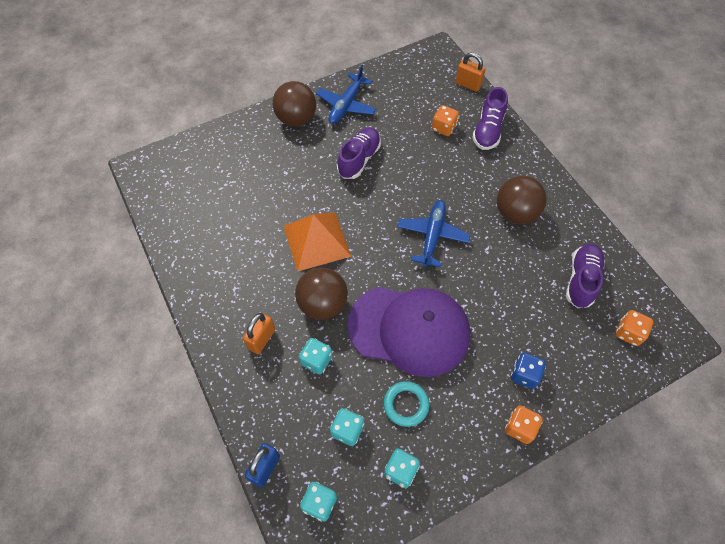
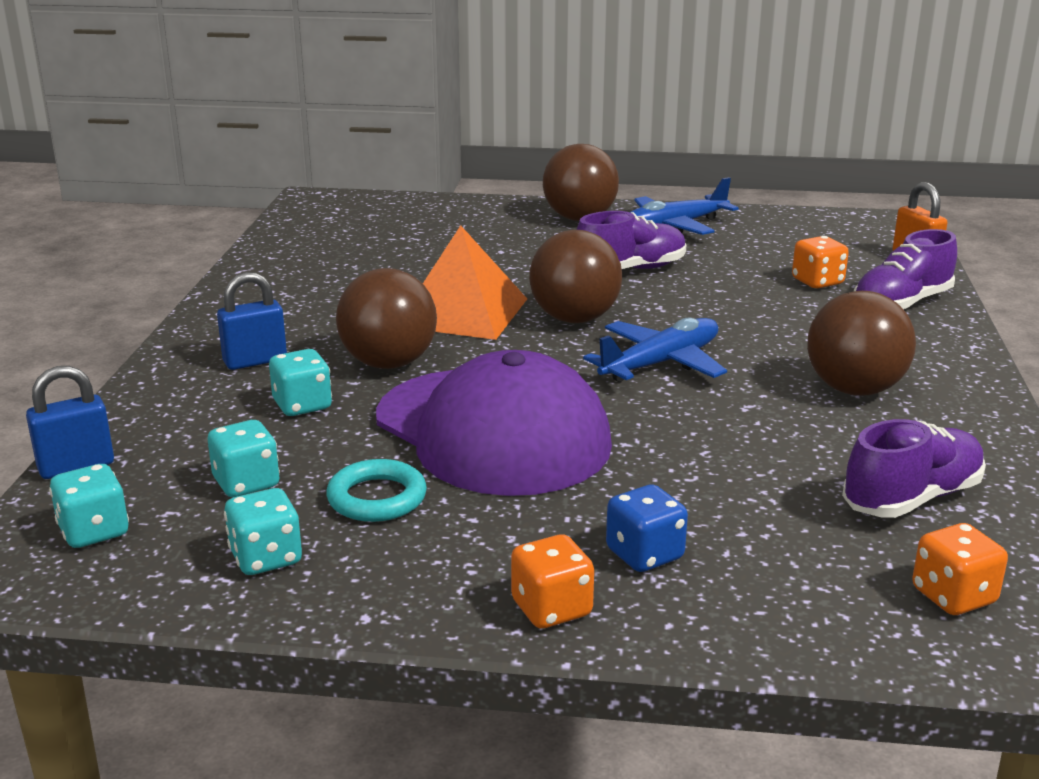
camera: 35 degrees right, 35 degrees down
(262, 339) = (255, 361): orange padlock -> blue padlock
(369, 218) = (574, 319): none -> brown ball

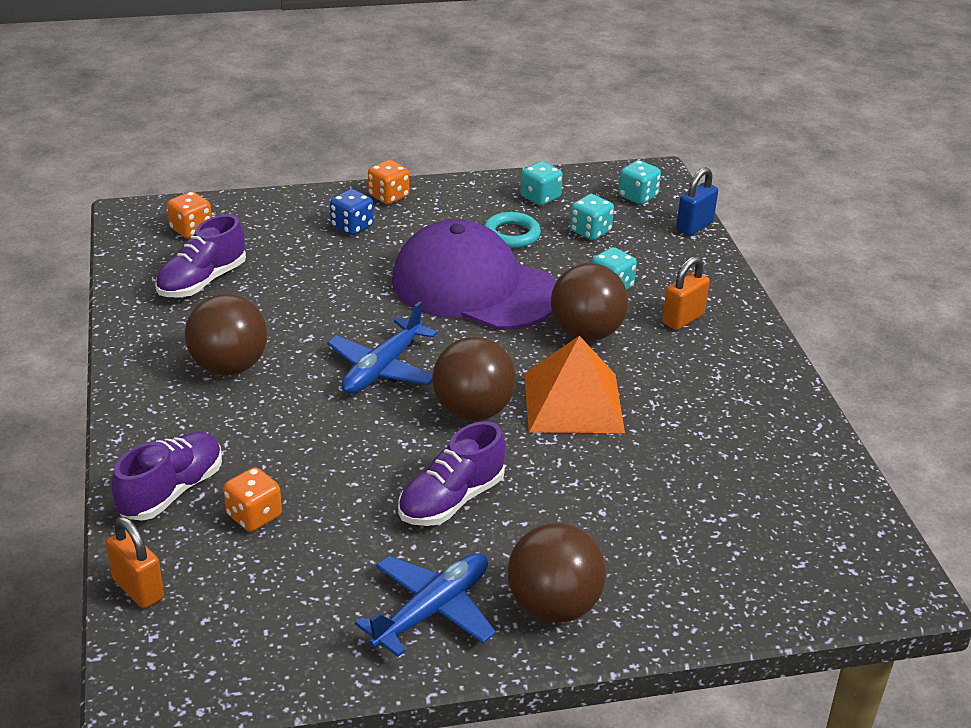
camera: 160 degrees right, 10 degrees up
(255, 361) = (683, 319): blue padlock -> orange padlock

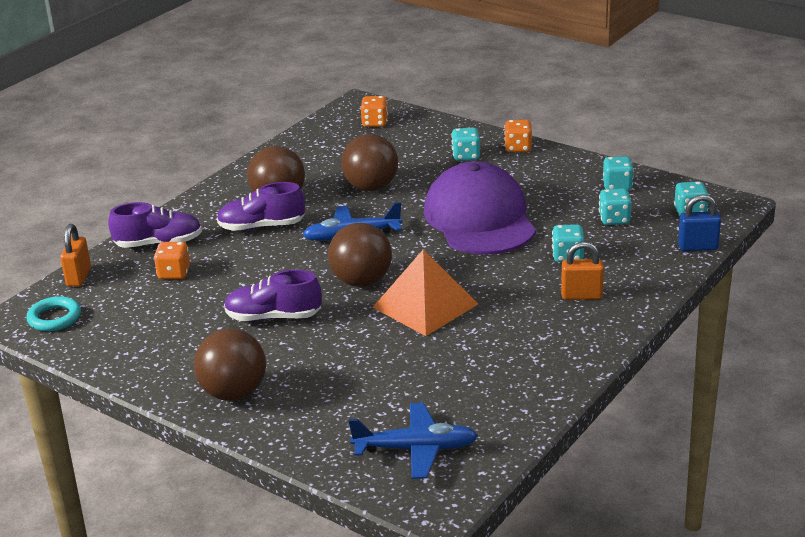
camera: 50 degrees right, 5 degrees down
(202, 281) = (336, 152): purple shoe -> purple shoe (261, 227)
(352, 227) = (466, 156): blue dice -> turquoise dice
(432, 611) = (176, 359): blue plane -> blue plane (415, 449)
(511, 234) = (557, 200): turquoise ring -> turquoise ring (54, 318)
(586, 333) = (502, 274): brown ball -> brown ball (371, 187)

